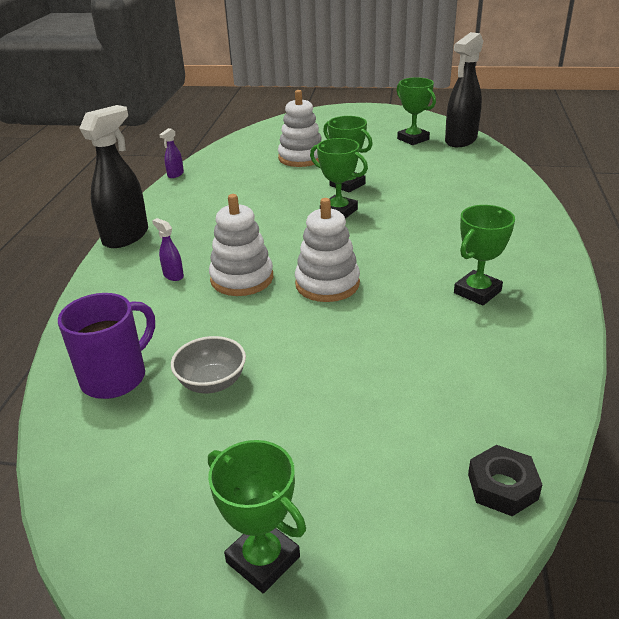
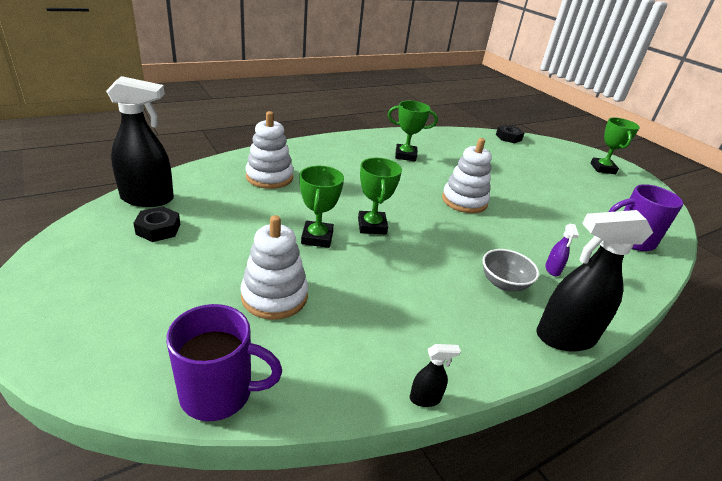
camera: 135 degrees left, 0 degrees up
(175, 174) = (425, 398): purple spray bottle -> black spray bottle
(212, 382) = (580, 208): grey bowl -> grey bowl (503, 283)
(242, 279) = (508, 236): white stacking toy -> white stacking toy (269, 177)
(254, 135) = (219, 393): none -> purple mug
(413, 139) = (158, 229): green trophy -> black nut

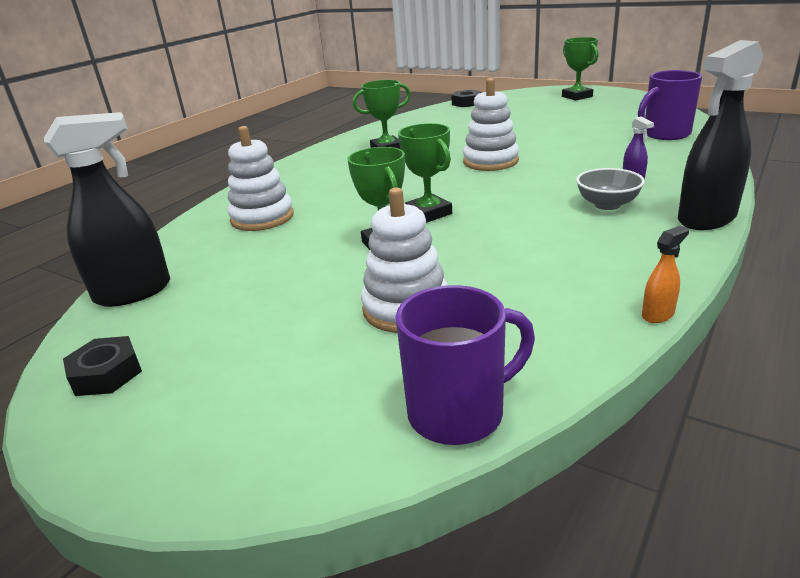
camera: 20 degrees left, 5 degrees down
(158, 229) = (186, 312): black nut -> black nut (106, 374)
(425, 398) = (658, 315): black spray bottle -> orange spray bottle

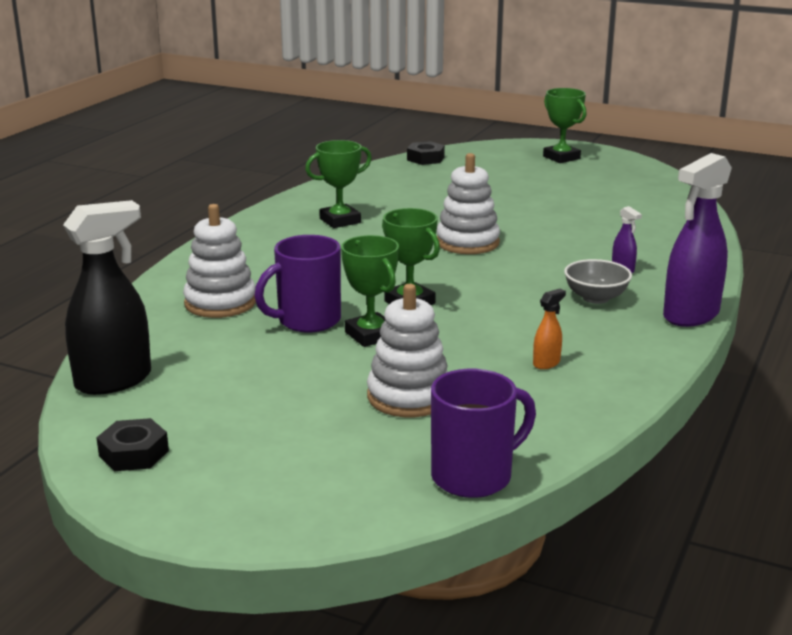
camera: 10 degrees left, 5 degrees down
(658, 315) = (638, 402): orange spray bottle -> orange spray bottle (546, 363)
(665, 134) = (660, 216): purple mug -> purple mug (307, 321)
(706, 219) = (690, 315): black spray bottle -> purple spray bottle

